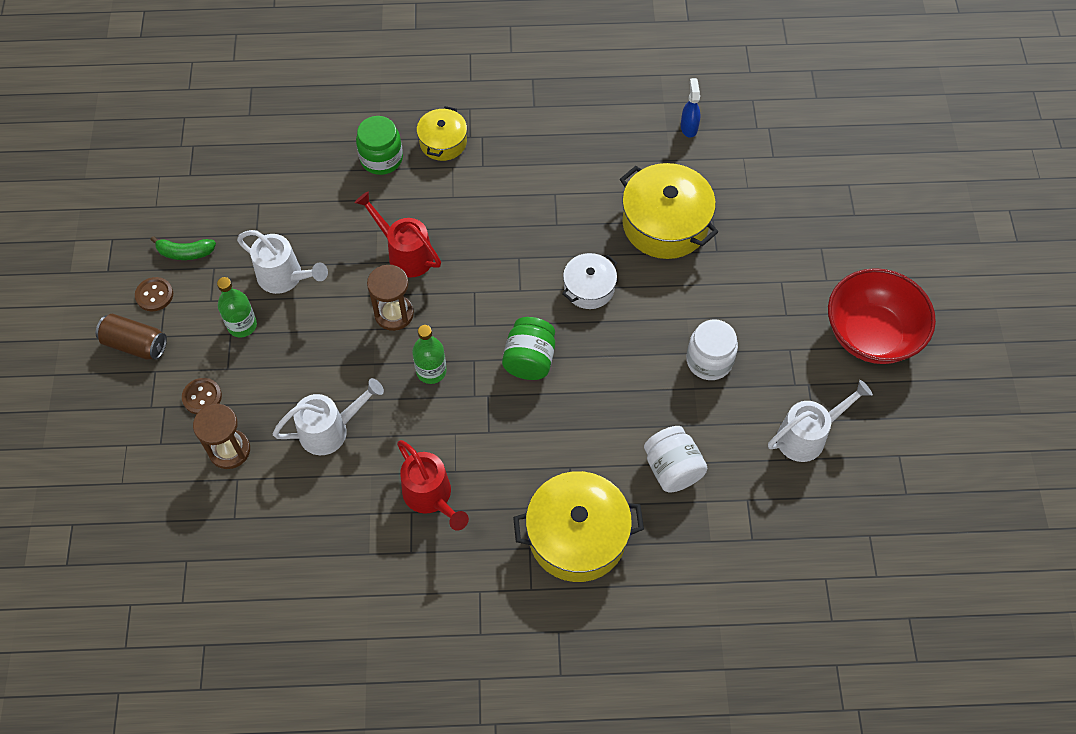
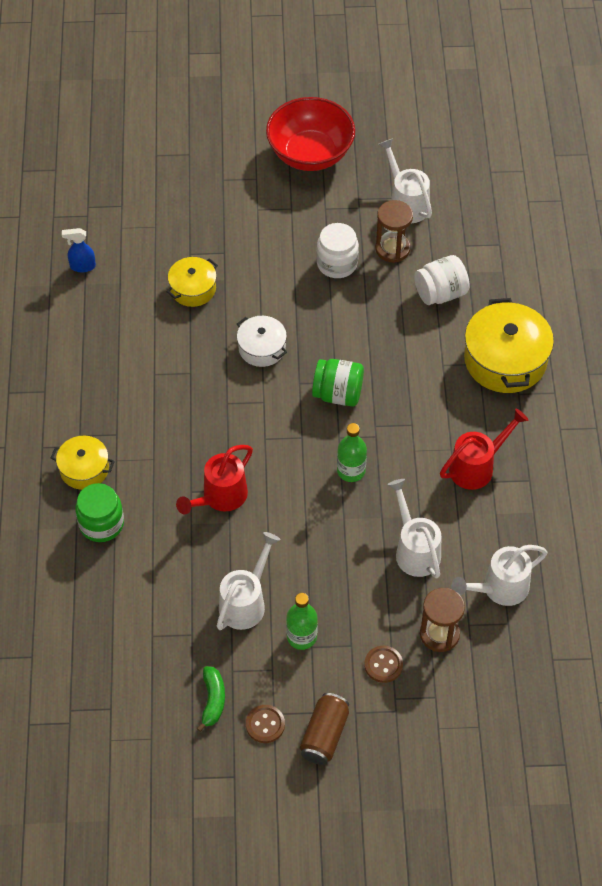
camera: 90 degrees left, 5 degrees down
(276, 512) = (499, 588): none -> white watering can
(394, 314) = (289, 504): brown hourglass -> brown hourglass (392, 249)
(665, 224) = (193, 289): yellow pot -> yellow pot, size x0.57

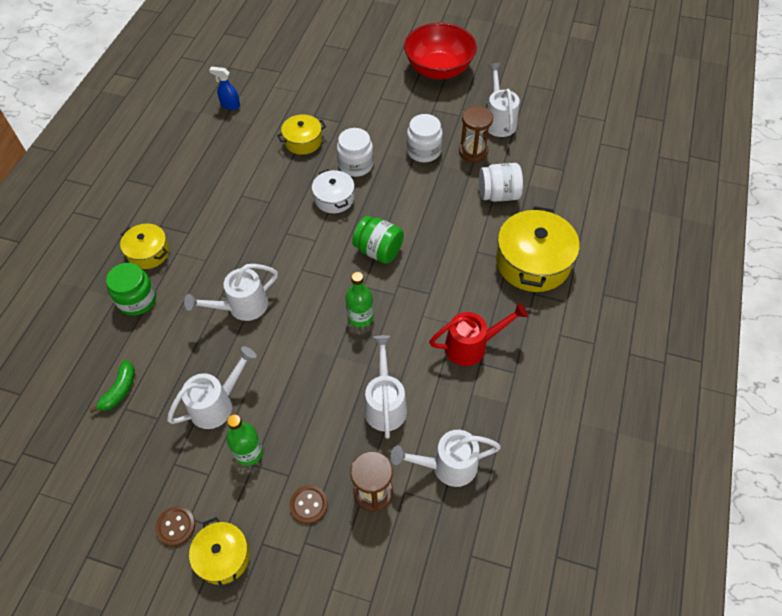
camera: 20 degrees right, 0 degrees up
(213, 700) = (143, 486): green banana -> green banana (119, 390)
(220, 497) = (242, 307): red watering can -> white watering can
(267, 301) = (356, 165): none -> white jar
(324, 735) = (223, 557): brown can -> yellow pot

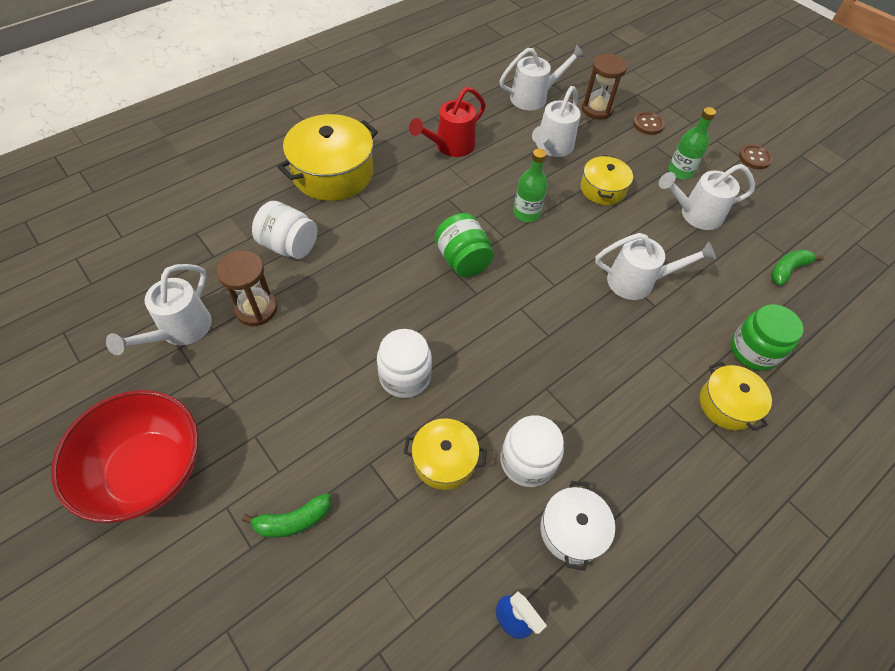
camera: 150 degrees left, 0 degrees up
(223, 557) = (723, 128): yellow pot -> yellow pot (602, 189)
(334, 198) = (465, 345): white pot -> white pot (572, 530)
(355, 87) = (293, 521): none -> green banana
(423, 151) = (309, 345): white jar -> white jar (527, 461)
(447, 466) = (534, 97): white watering can -> white watering can turned 45 degrees counterclockwise
(472, 346) = (450, 146): red watering can -> red watering can turned 60 degrees counterclockwise

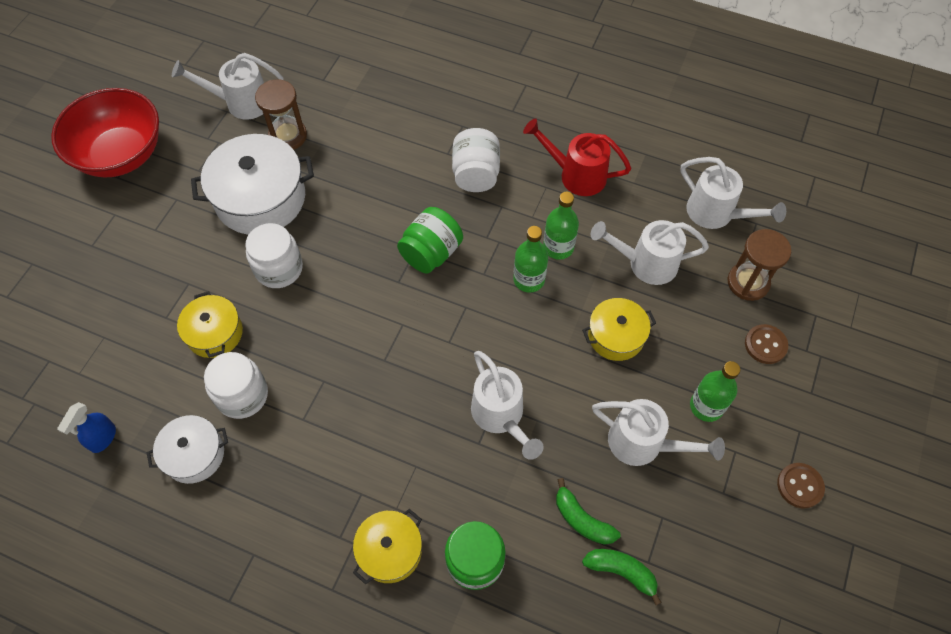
camera: 65 degrees right, 5 degrees up
(289, 246) = (365, 121): white jar -> white jar (476, 174)
(293, 521) = (121, 259): green banana -> green banana (582, 519)
(312, 360) = (260, 198): none -> white pot
(333, 173) = (470, 104): yellow pot -> none
(508, 184) = (558, 247): none -> green bottle
(695, 214) = (643, 444): white watering can -> white watering can turned 150 degrees clockwise

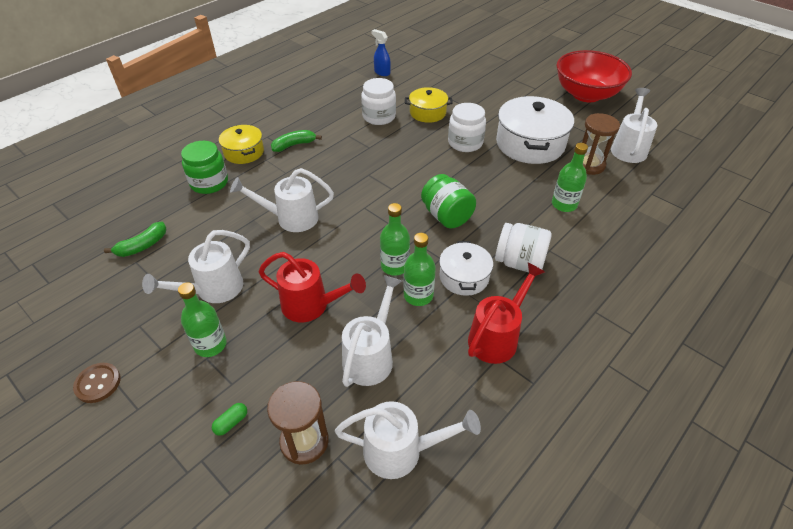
camera: 110 degrees right, 15 degrees down
(194, 454) = (353, 97): white pot -> white pot (464, 277)
(370, 150) = (564, 204): none -> green bottle
(582, 519) = (191, 237): green banana -> green banana (294, 145)
(616, 336) = (311, 306): yellow pot -> red watering can
(716, 214) = (401, 451): white watering can -> white watering can turned 150 degrees counterclockwise
(765, 345) = (231, 422): brown button -> green capsule

